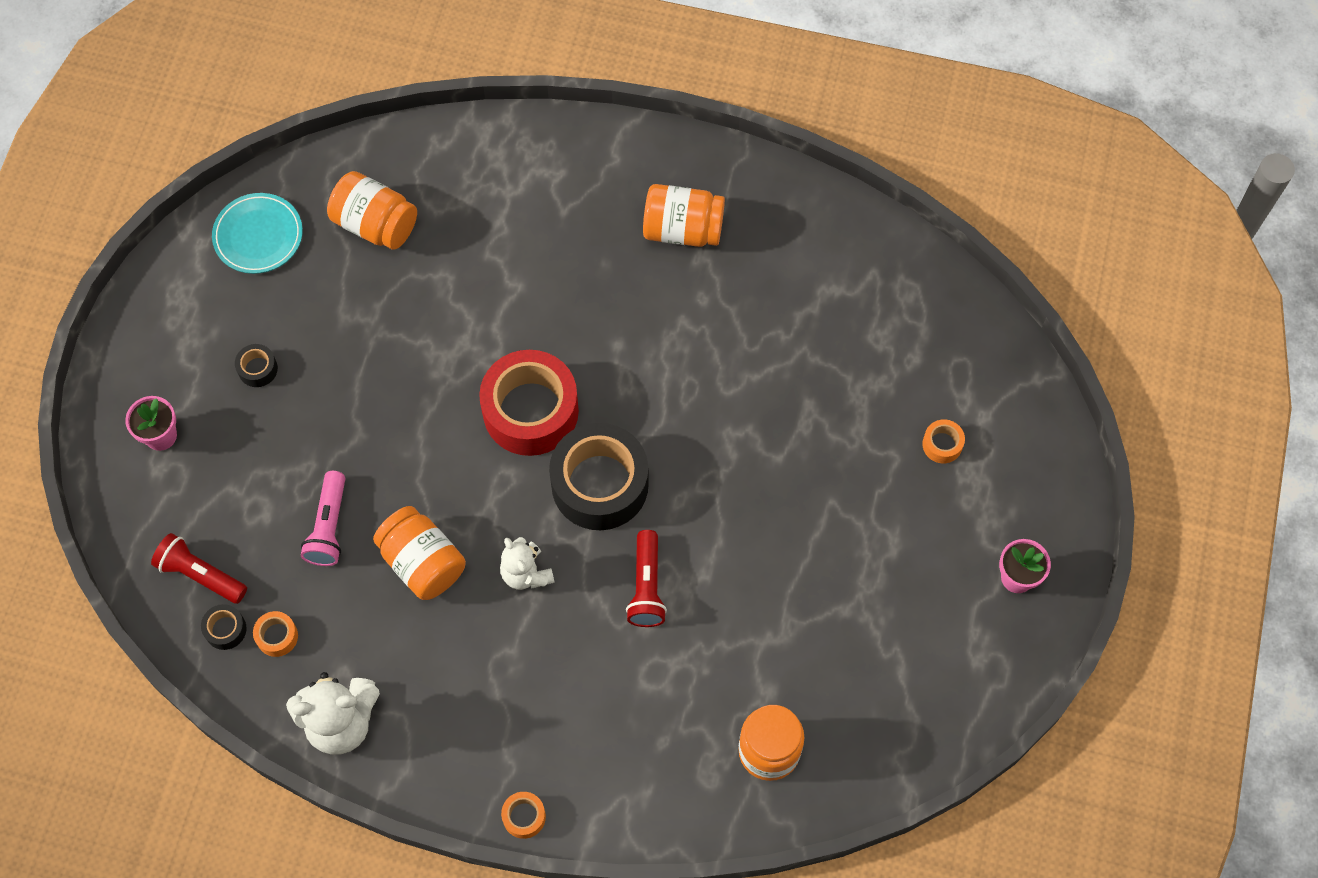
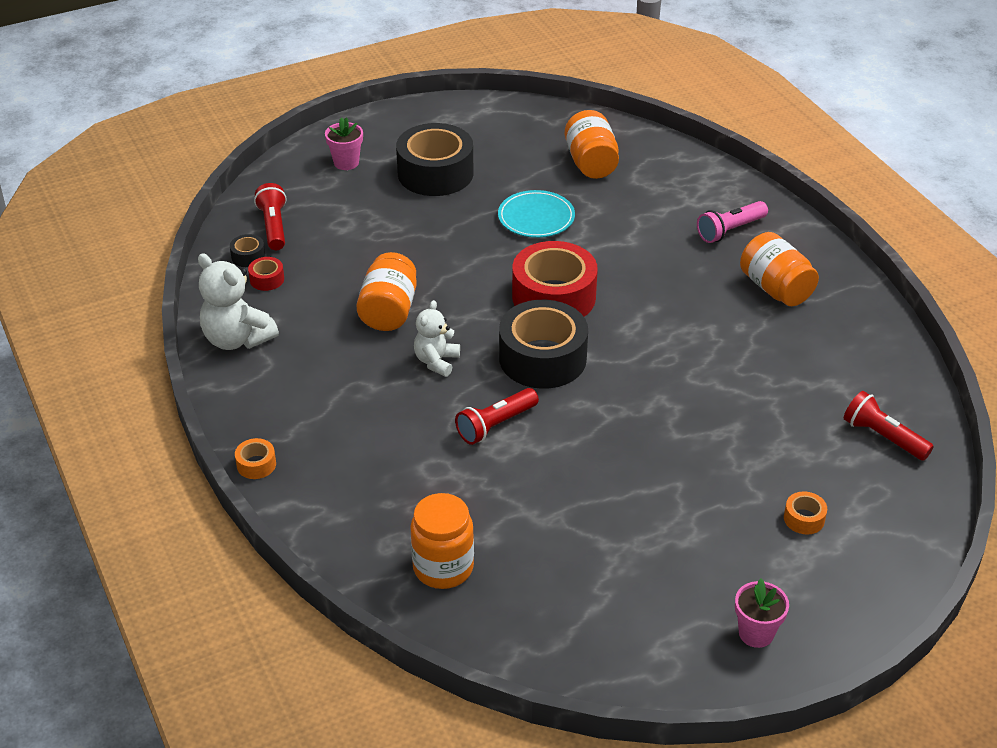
camera: 50 degrees right, 25 degrees down
(258, 236) = (521, 126): turquoise plate -> turquoise plate (536, 218)
(258, 369) = (435, 173): black tape -> black tape, size x2.41
(277, 636) = (267, 279): orange tape -> red tape
(329, 527) = (366, 258): pink flashlight -> pink flashlight (730, 230)
(912, 311) = (882, 437): none -> red flashlight

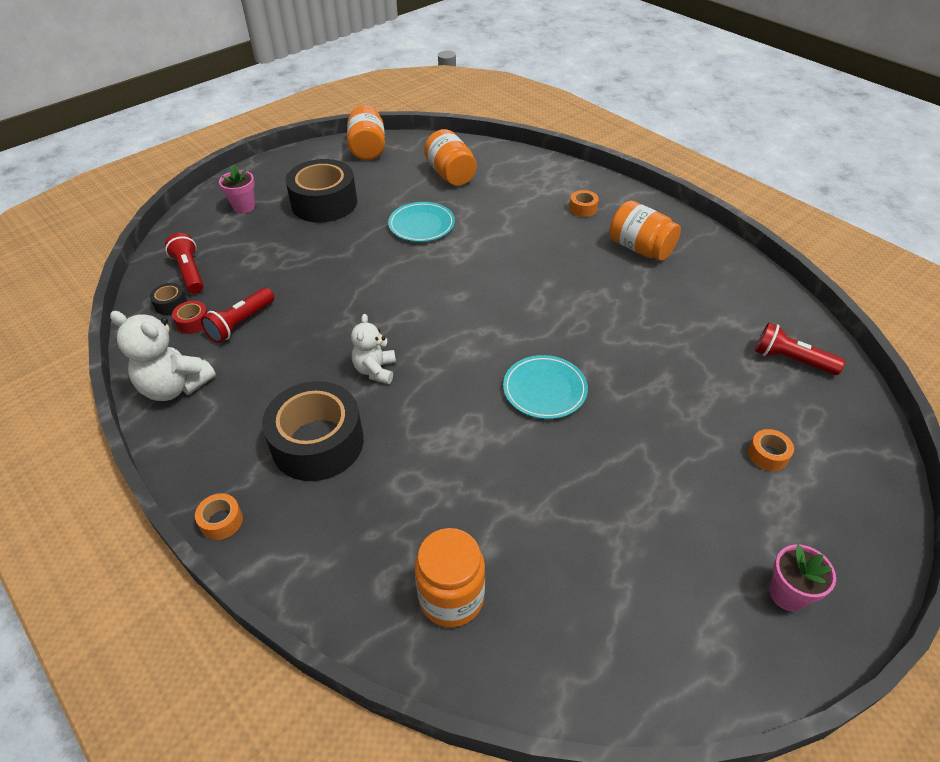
camera: 15 degrees left, 5 degrees up
(389, 311) = (317, 330): orange jar -> orange jar (368, 149)
(496, 425) = (451, 423): red flashlight -> red flashlight (241, 323)
(542, 358) = (471, 347): black tape -> black tape (317, 443)
(554, 297) = (461, 289): red tape -> none
(602, 413) = (544, 390): none -> turquoise plate
(730, 230) = (583, 208): pink flashlight -> orange tape

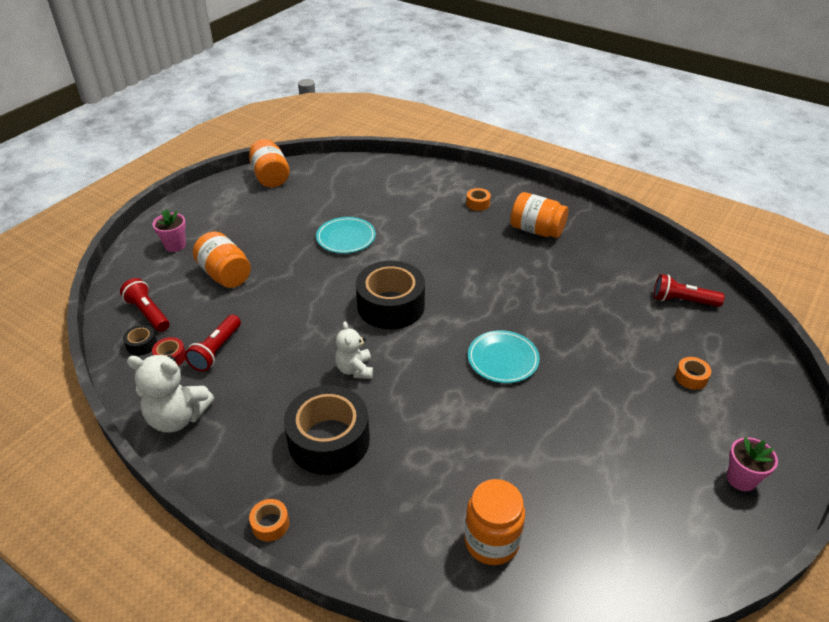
camera: 15 degrees left, 5 degrees down
(324, 203) = (250, 231): black tape -> black tape (391, 305)
(450, 174) = (354, 190): orange jar -> orange jar (225, 275)

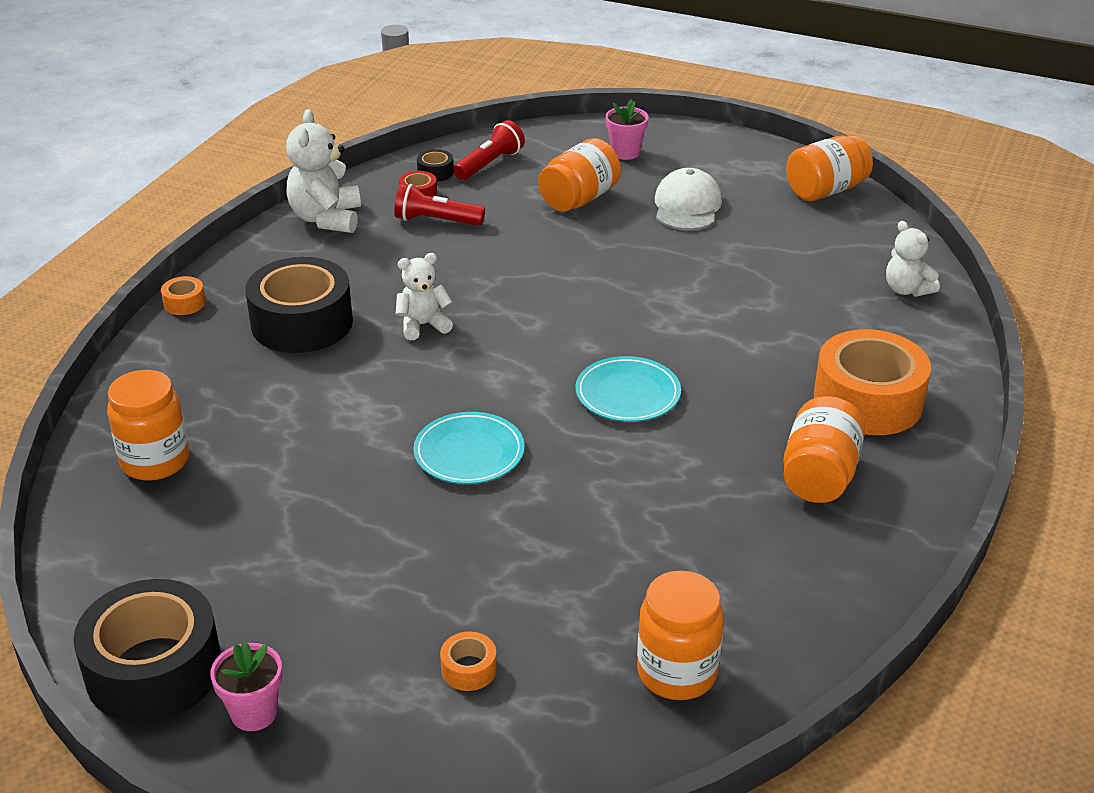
camera: 80 degrees right, 5 degrees down
(260, 230) = (687, 206): none -> white cap
(346, 238) = (702, 279): turquoise plate -> turquoise plate (627, 394)
(383, 172) = (907, 290): none -> white teddy bear
(391, 305) = (558, 338): black tape -> black tape (154, 669)
(478, 203) = (868, 401): orange tape -> orange tape, size x2.41
(682, 301) = (677, 672): red flashlight -> orange jar

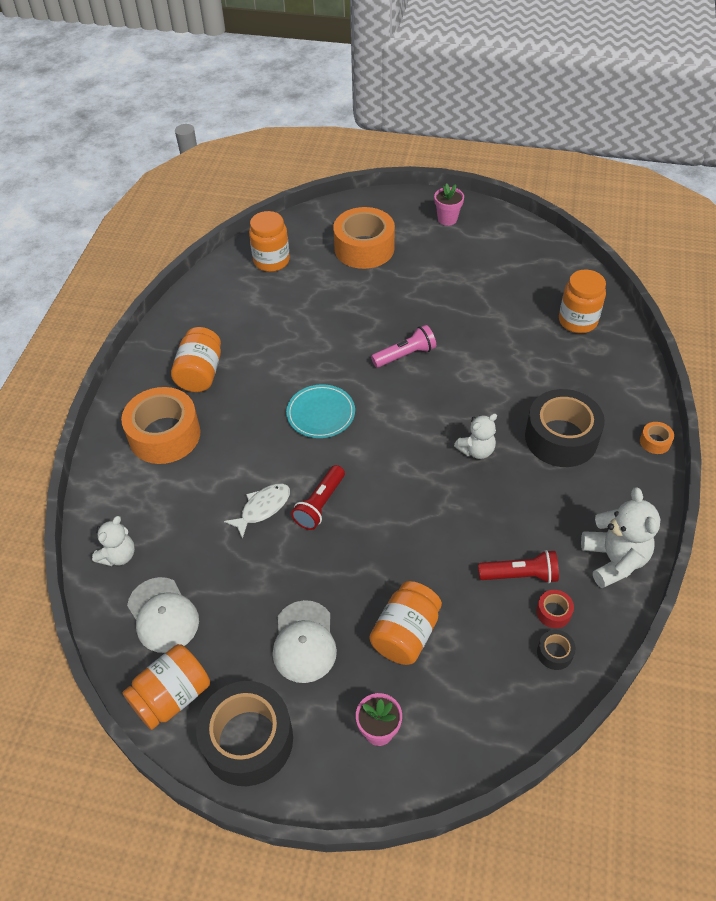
camera: 170 degrees right, 15 degrees up
(154, 669) = (500, 227): black tape -> black tape (248, 740)
(469, 453) = (405, 355): turquoise plate -> pink flashlight
(469, 669) = (364, 248): orange tape -> orange tape, size x2.41
(489, 164) = (509, 679): red flashlight -> red flashlight (320, 504)
(724, 307) = (263, 508): none -> white fish
(843, 240) = (163, 615): none -> white cap
(907, 290) = (118, 555): white teddy bear -> white teddy bear turned 75 degrees clockwise

